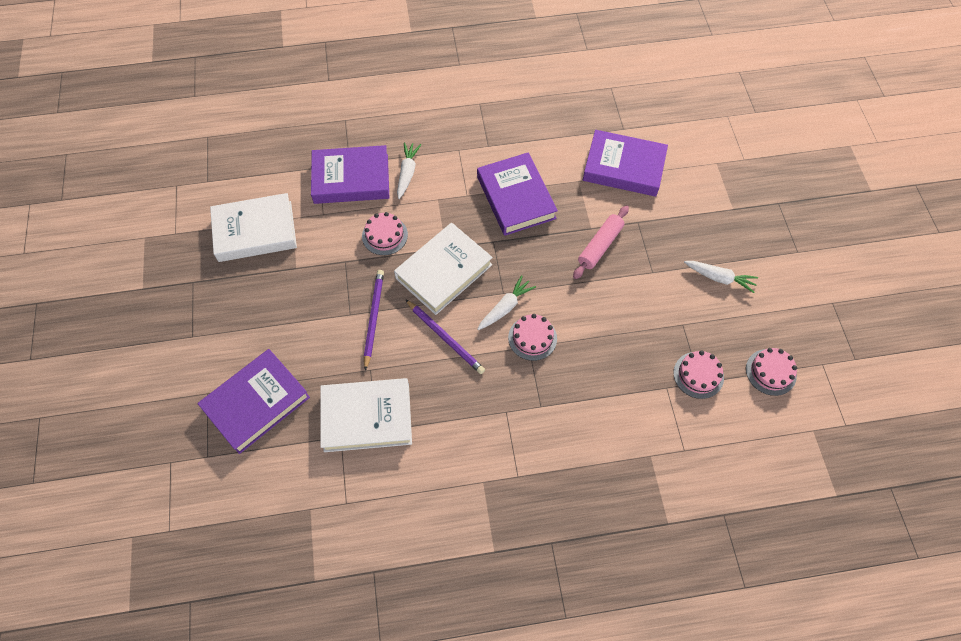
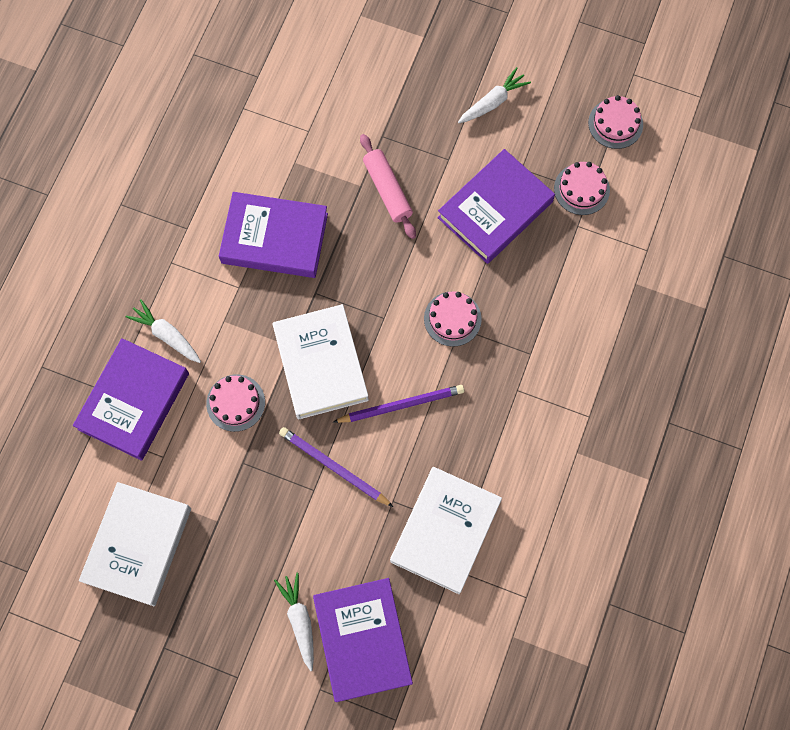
camera: 60 degrees left, 10 degrees up
(505, 307) = (402, 325): white carrot -> white carrot (299, 620)
(624, 167) = (307, 107): purple book -> purple book (495, 210)

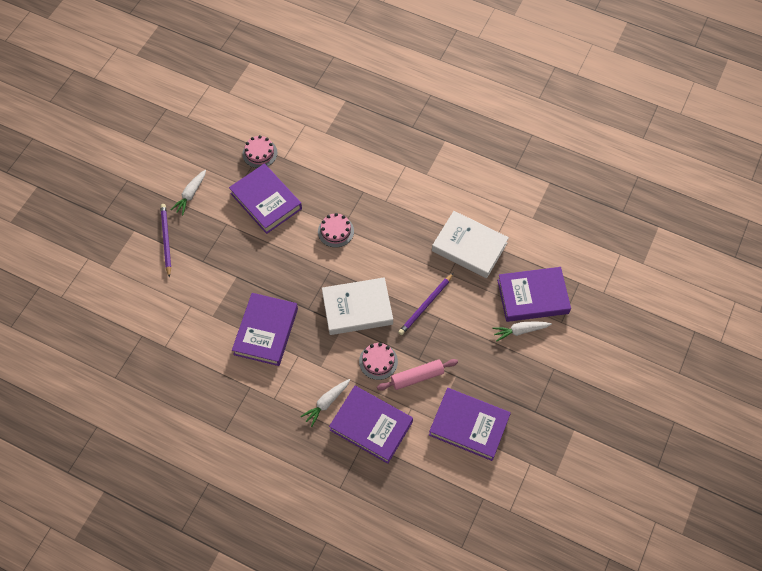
camera: 85 degrees left, 10 degrees down
(138, 545) = (469, 425): white book -> purple book
(387, 190) = (242, 261): pink rolling pin -> pink rolling pin (417, 377)
(401, 405) = (389, 264): purple pencil -> purple pencil (166, 240)
(493, 102) = (190, 195): white carrot -> white carrot turned 120 degrees counterclockwise
(615, 123) = (219, 130): pink cake -> none

